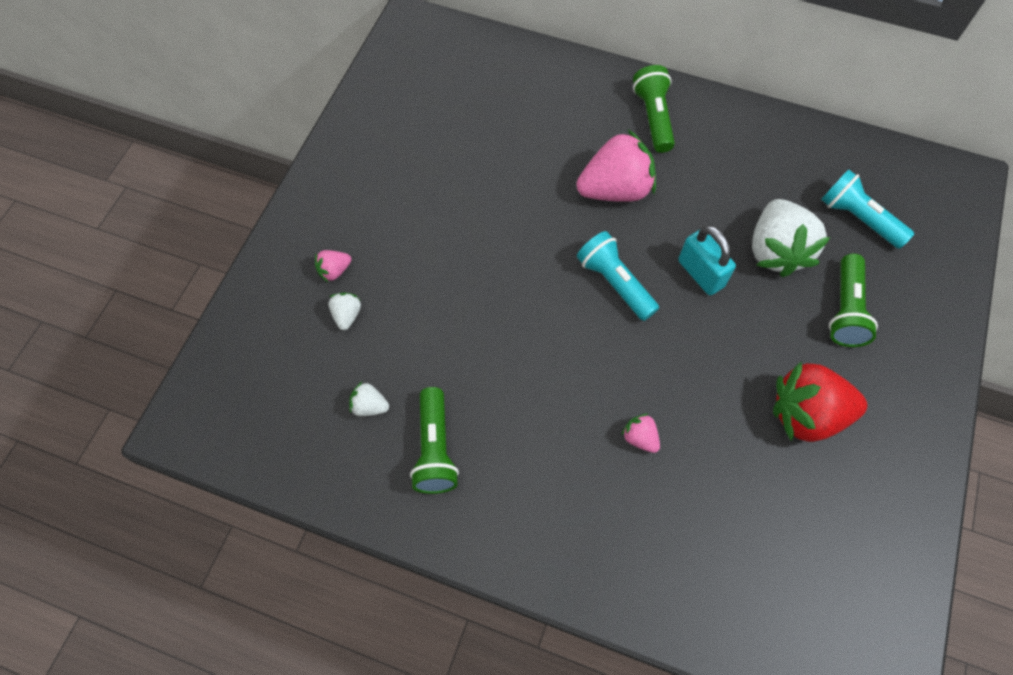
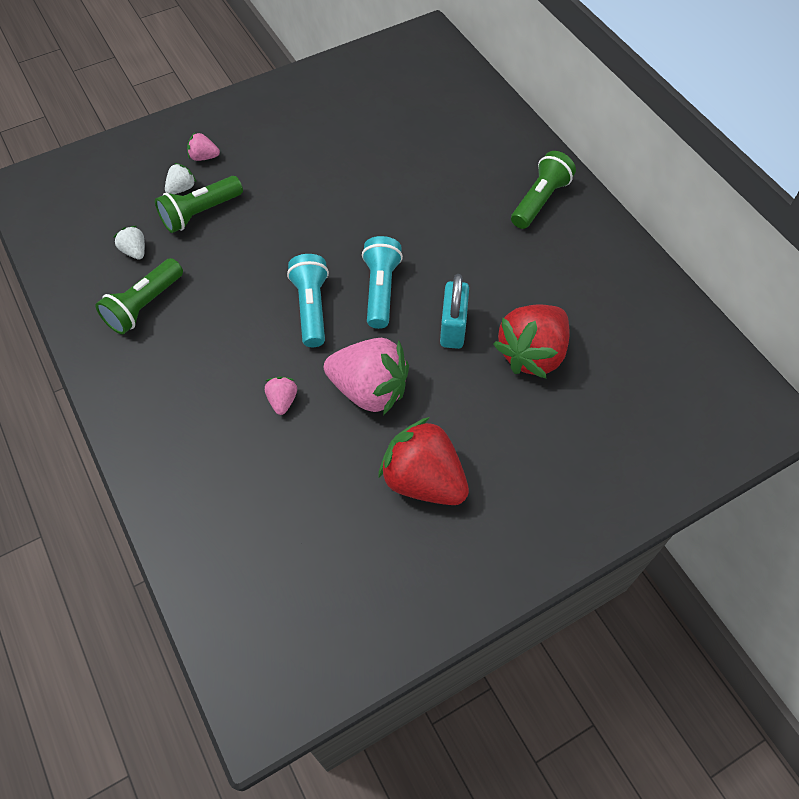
camera: 40 degrees right, 5 degrees down
(615, 189) = (452, 230): pink strawberry -> pink strawberry (369, 390)
(776, 251) = (532, 354): white strawberry -> red strawberry
(845, 309) = (542, 433): green flashlight -> green flashlight (200, 213)
(858, 218) = (632, 378): turquoise flashlight -> turquoise flashlight (311, 308)

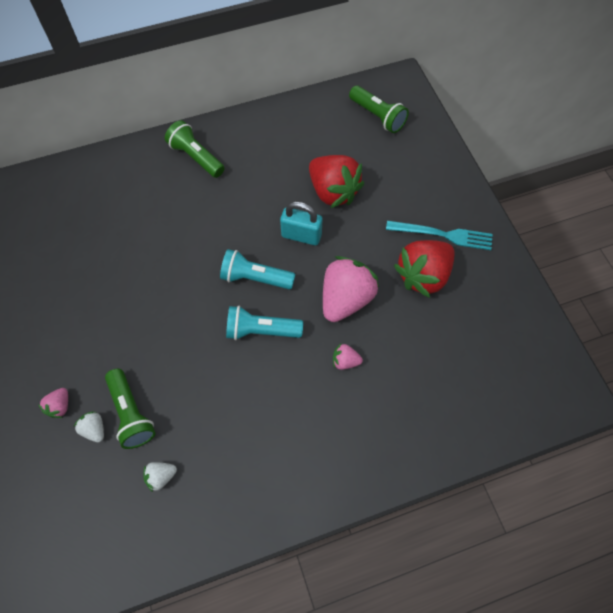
camera: 80 degrees left, 5 degrees up
(144, 305) = (227, 469): green flashlight -> green flashlight (377, 116)
(498, 502) = (444, 235): none -> turquoise fork

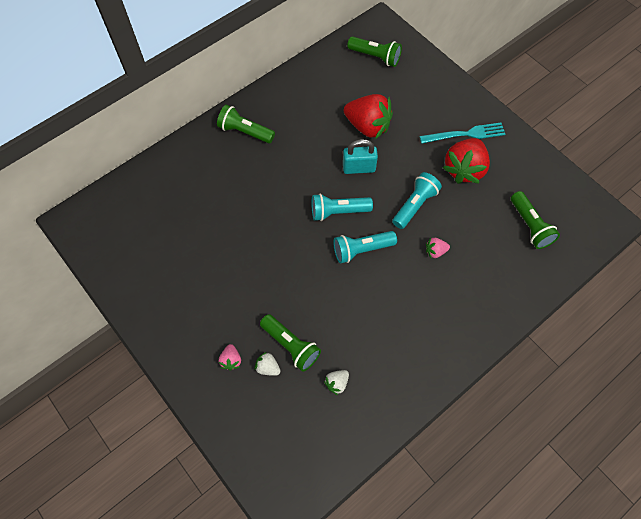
camera: 20 degrees left, 0 degrees up
(345, 299) = (414, 205): pink strawberry -> turquoise flashlight
(473, 369) = (529, 226): none -> green flashlight

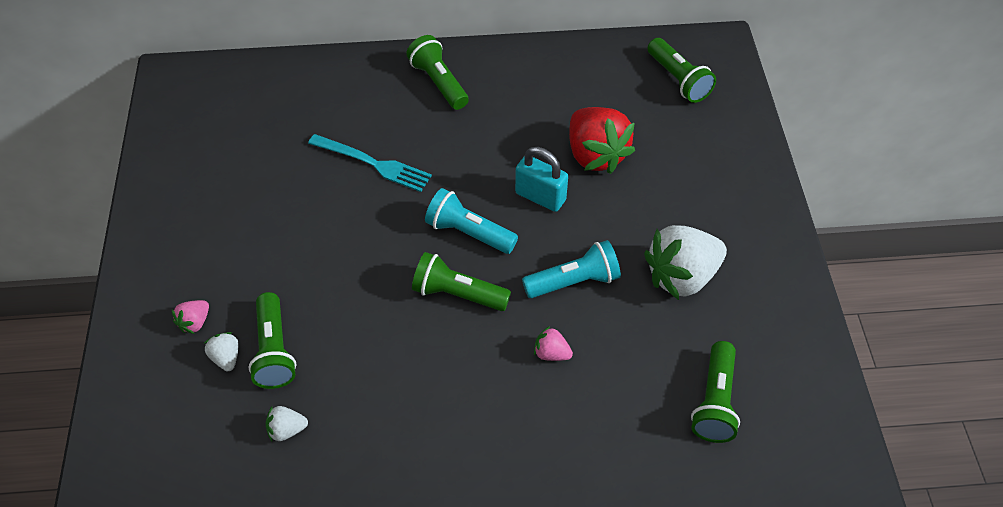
camera: 35 degrees right, 10 degrees down
(362, 250) = (458, 294): turquoise flashlight -> green flashlight
(464, 169) = (681, 276): red strawberry -> white strawberry
(466, 134) = (723, 234): turquoise fork -> turquoise fork (374, 164)

